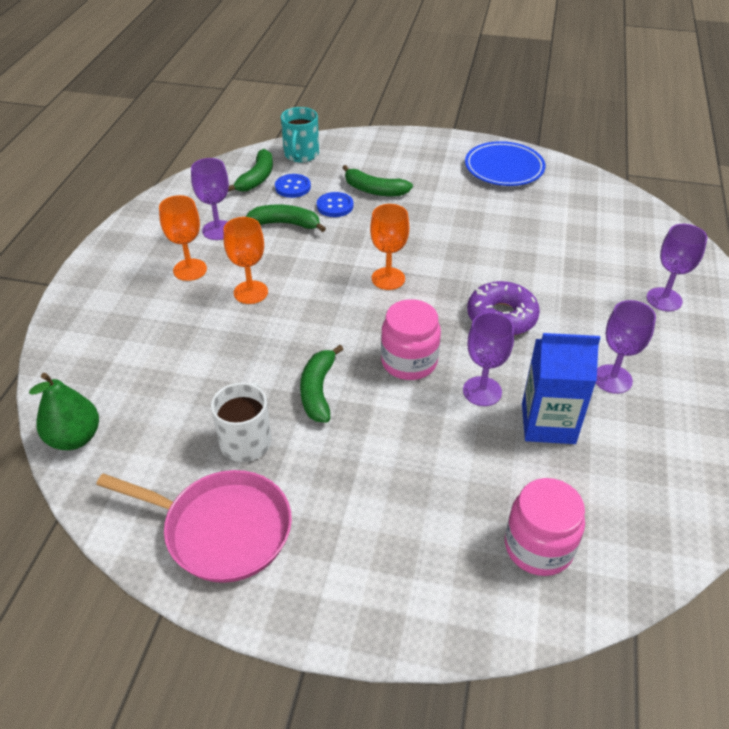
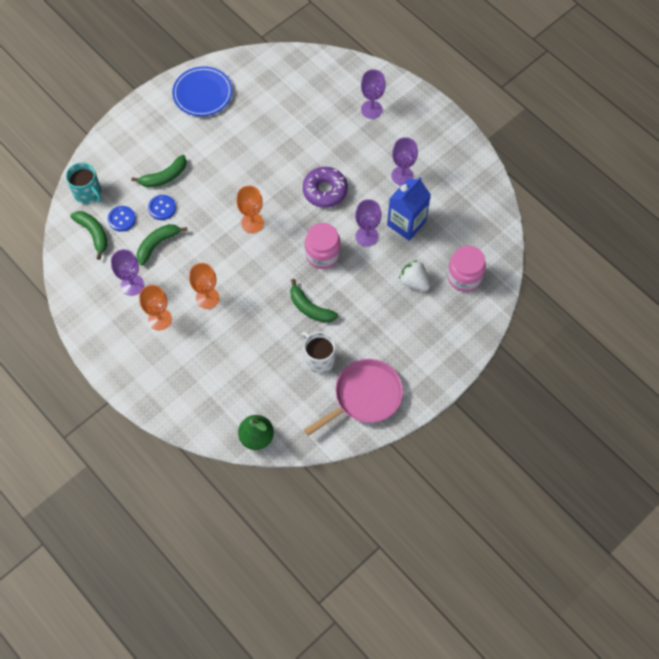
camera: 55 degrees left, 20 degrees up
(466, 485) = (414, 282): none -> white strawberry

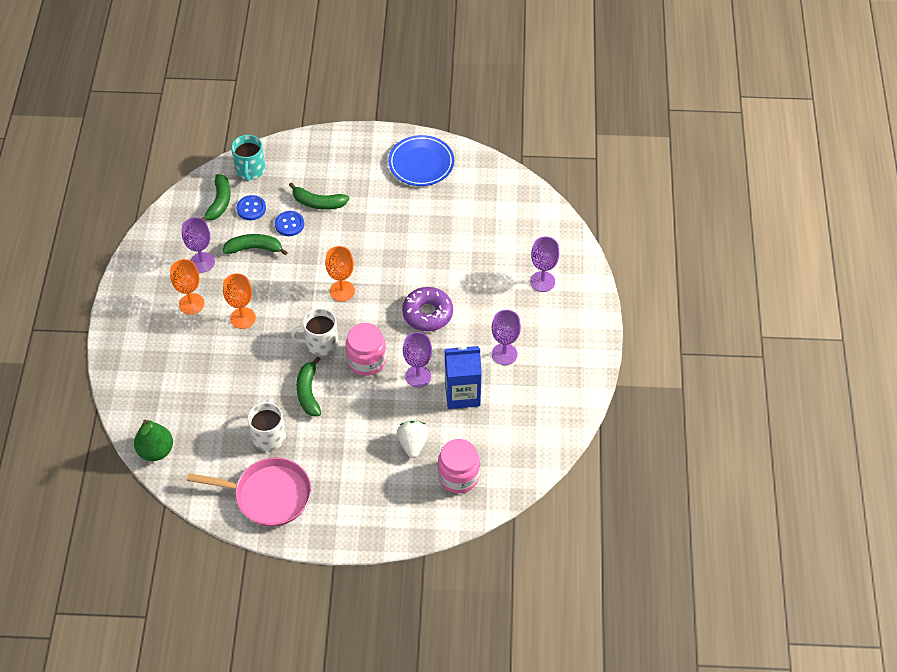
camera: 45 degrees right, 10 degrees down
(279, 269) = (320, 343): none -> white mug

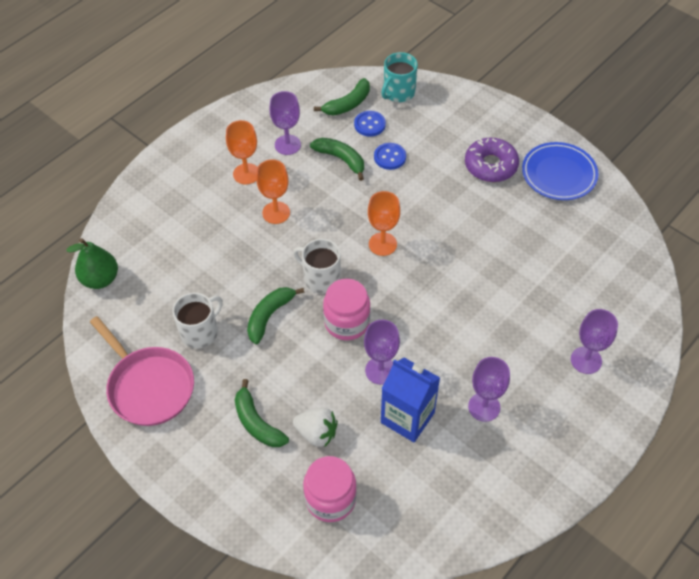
camera: 40 degrees right, 0 degrees up
(318, 203) = (432, 154): green banana -> green banana (257, 423)
(413, 444) = (317, 433): white strawberry -> white strawberry turned 75 degrees clockwise
(427, 313) = (442, 316): purple donut -> purple donut (490, 165)

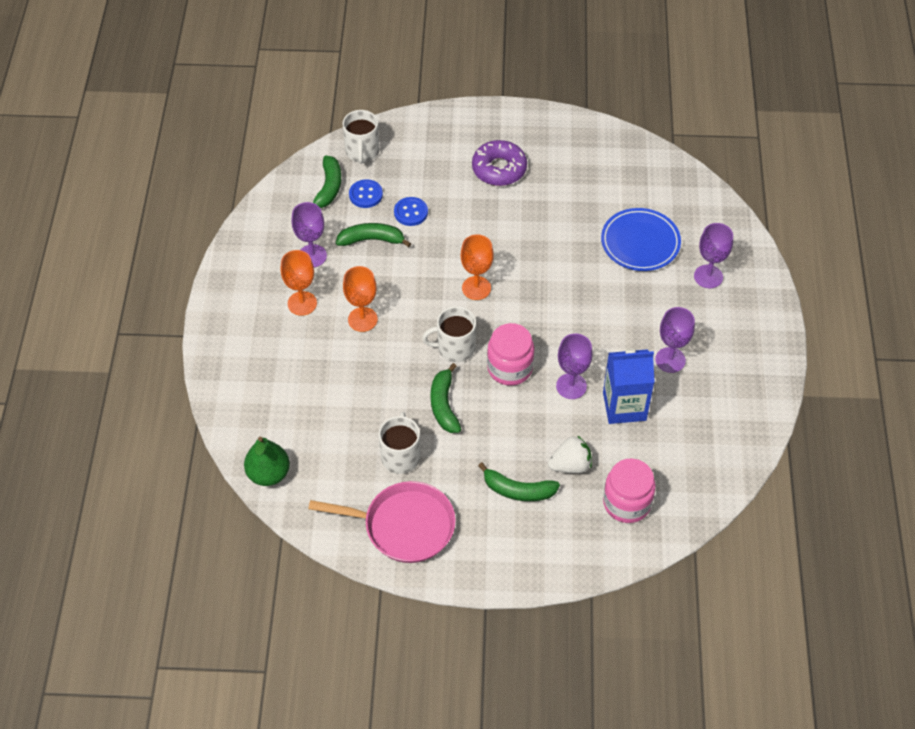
camera: 40 degrees left, 0 degrees up
(398, 92) = (362, 151): turquoise mug -> white mug
(559, 174) = (558, 143): blue plate -> blue plate (640, 242)

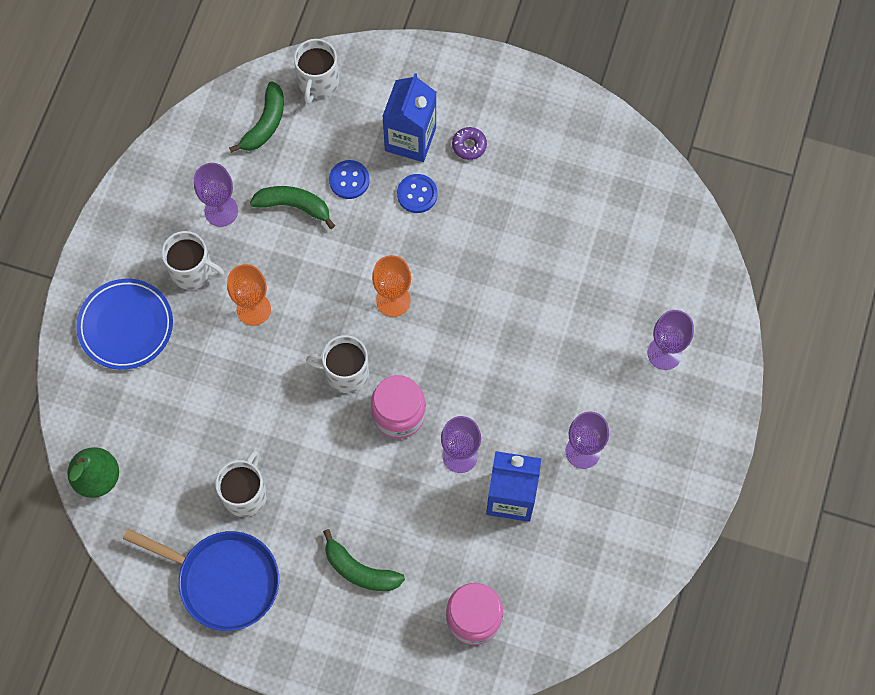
camera: 15 degrees right, 15 degrees up
(302, 303) = (192, 271): orange goblet -> white mug
(366, 195) = (305, 143): blue button -> blue button (417, 194)
(404, 526) = (224, 580): pink pan -> blue pan
(444, 405) = (311, 442): green banana -> none
(450, 174) = (410, 139): none -> blue carton
(499, 169) = (469, 145): purple donut -> purple donut, size x0.52
(570, 465) = (427, 555): white strawberry -> none
(640, 242) = (601, 287): blue plate -> blue plate (126, 326)

